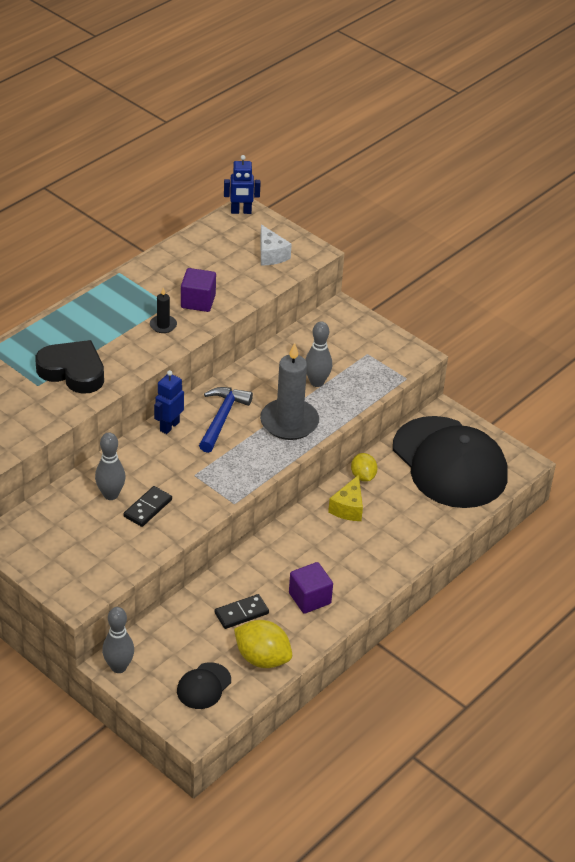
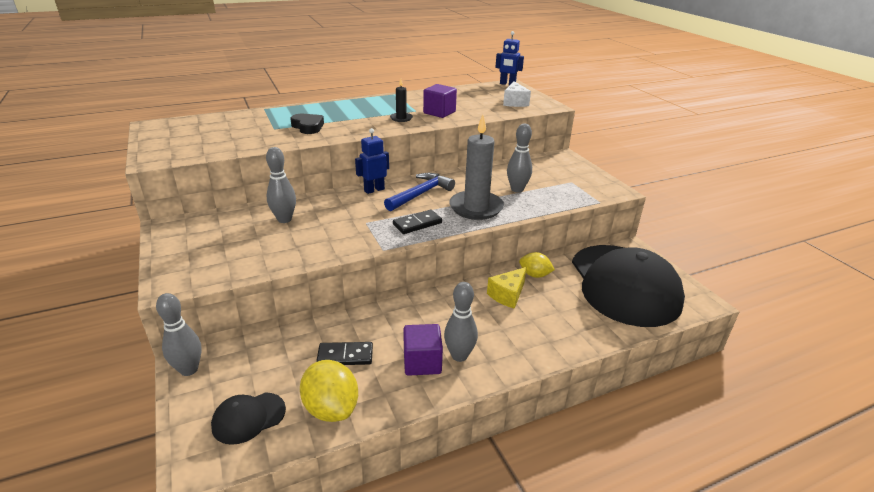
camera: 25 degrees right, 10 degrees down
(73, 371) = (308, 127): black heart -> black heart, size x0.61
(147, 508) = (305, 235): black domino -> black domino (417, 224)
(337, 583) = (459, 356): none -> grey bowling pin
(363, 476) = (534, 275): yellow lemon -> yellow lemon turned 75 degrees counterclockwise

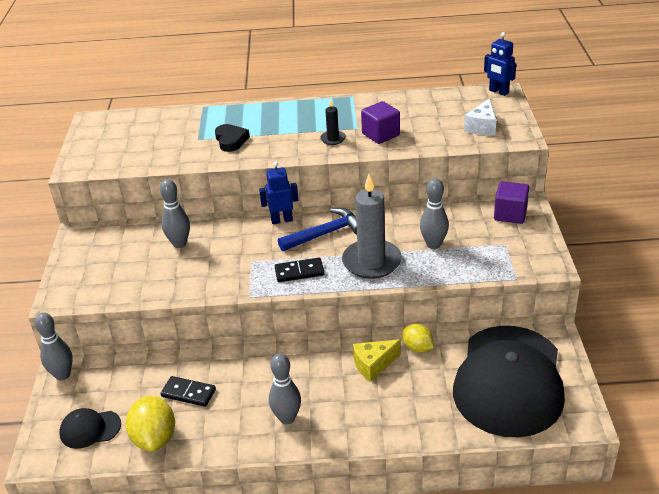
camera: 25 degrees right, 5 degrees up
(422, 362) = (250, 416): purple cube -> purple cube (510, 214)

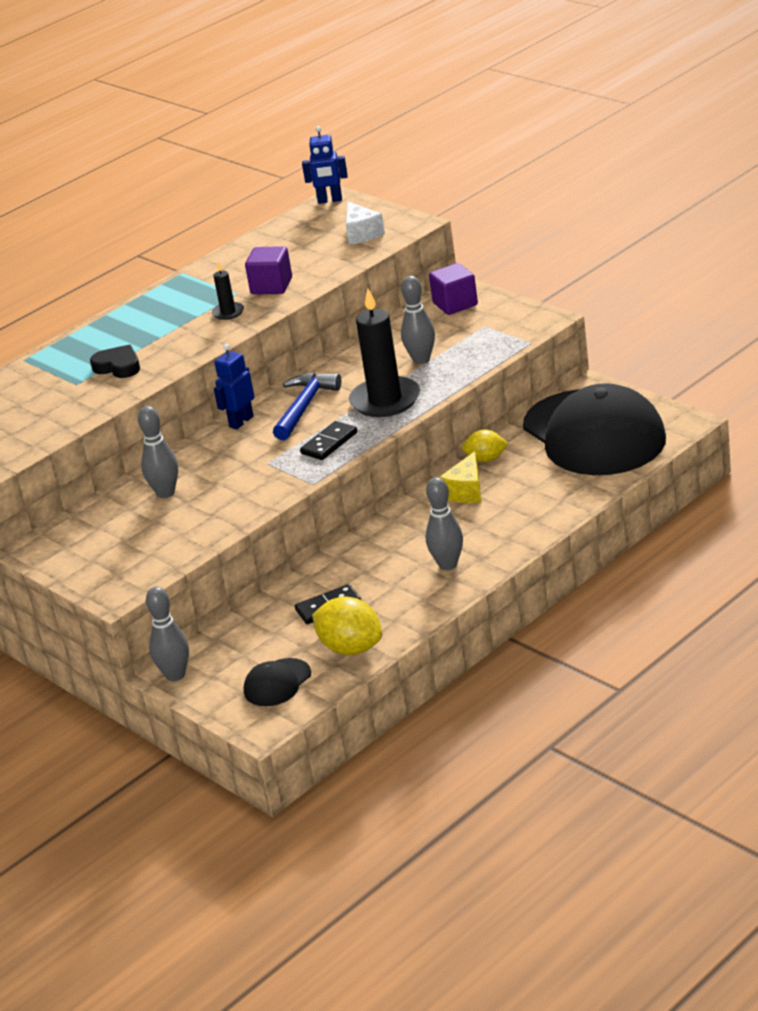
camera: 40 degrees left, 5 degrees down
(371, 262) = (385, 400): grey candle -> black candle

